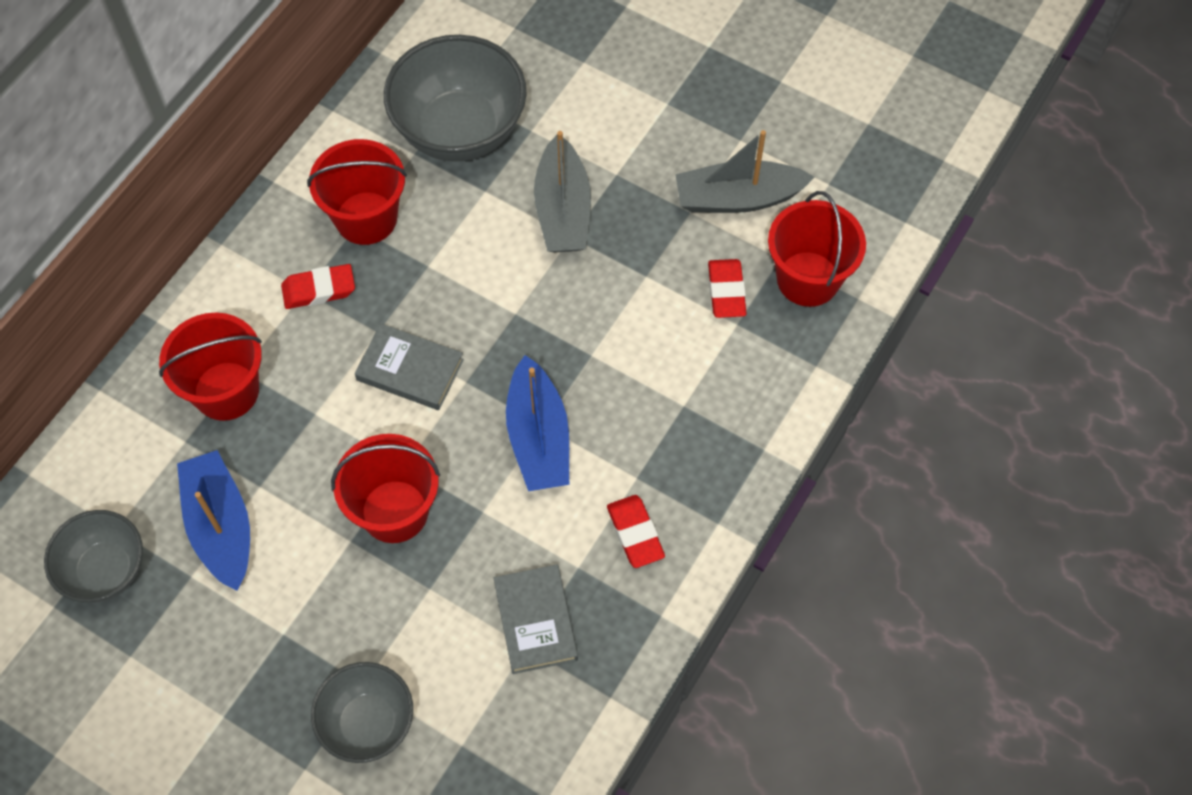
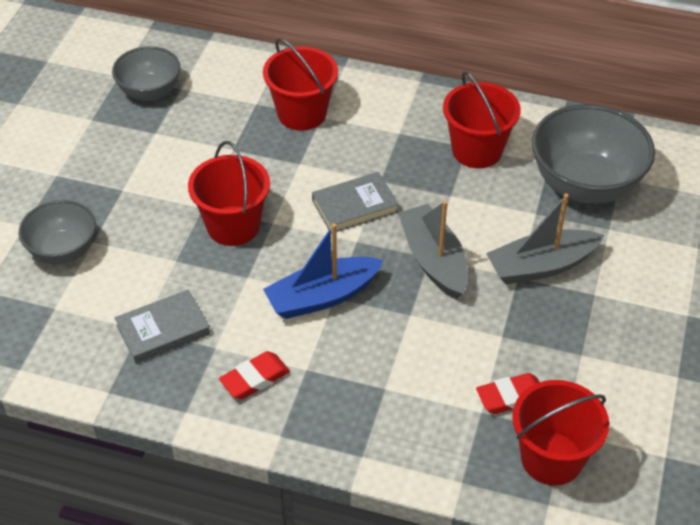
camera: 75 degrees right, 15 degrees down
(221, 526) = (196, 138): blue boat -> none
(319, 290) = (403, 140): red eraser -> none
(410, 370) = (355, 206): grey book -> grey book turned 60 degrees clockwise
(738, 198) = (613, 387): grey boat -> grey boat (434, 260)

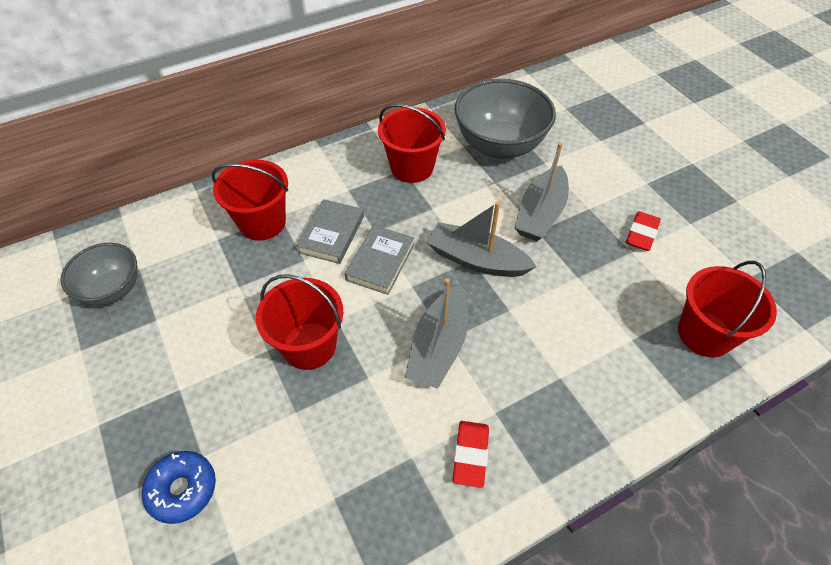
camera: 45 degrees left, 5 degrees up
(63, 251) = (182, 489): grey bowl -> blue donut
(163, 330) = (353, 481): grey book -> grey book (331, 234)
(322, 297) = (439, 346): blue boat -> grey boat
(511, 397) = (634, 313): red eraser -> red eraser (641, 234)

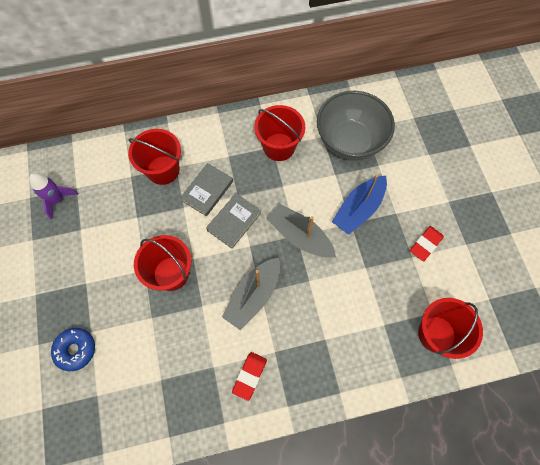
camera: 15 degrees right, 15 degrees up
(113, 290) = (57, 200): grey bowl -> purple rocket
(540, 213) = (358, 209): grey boat -> blue boat

